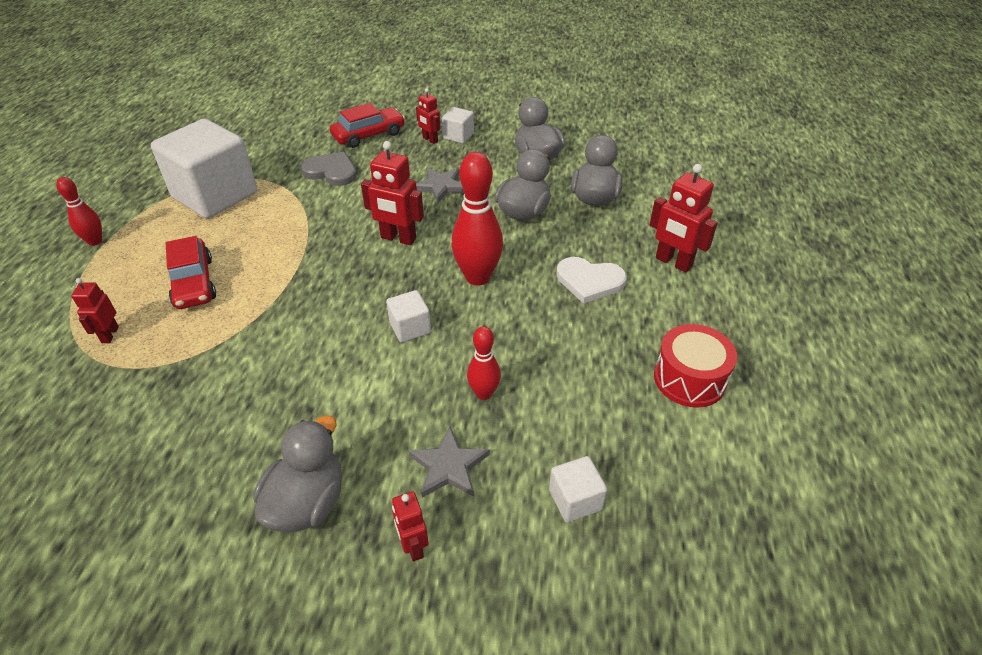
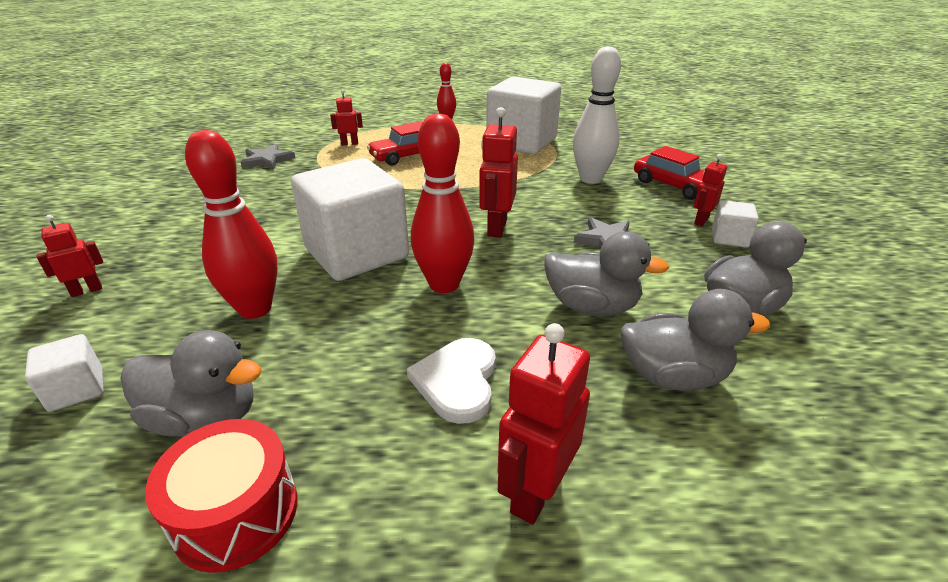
camera: 80 degrees right, 10 degrees down
(307, 502) = (161, 237): grey duck -> grey duck (205, 418)
(331, 171) = (590, 179): grey heart -> white bowling pin
(410, 328) = (356, 253): white cube -> white cube, size x2.32
(449, 466) = (166, 298): grey star -> grey star (267, 160)
(484, 393) = (255, 309): red bowling pin -> red bowling pin, size x1.78

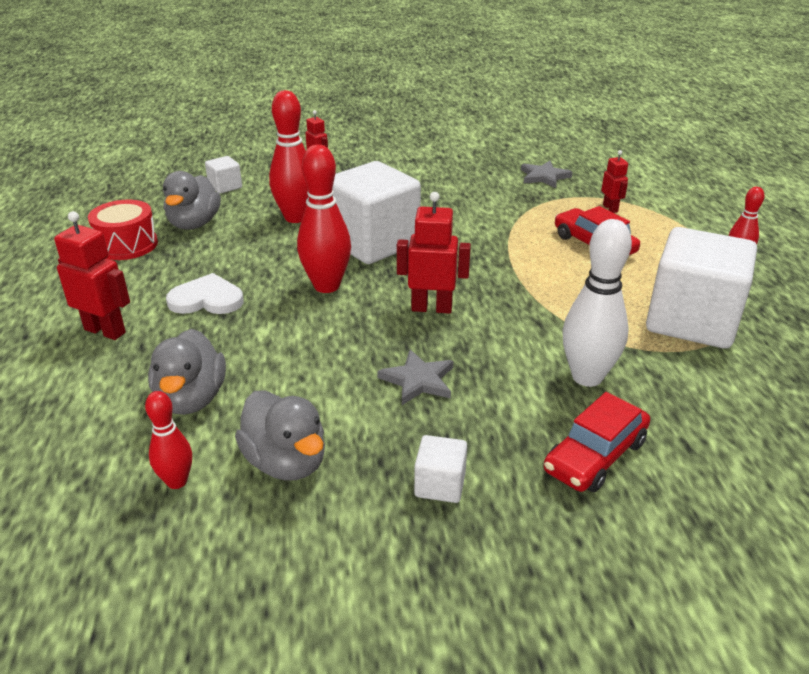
camera: 85 degrees right, 0 degrees up
(591, 307) = (291, 362): grey duck -> none
(701, 221) = (485, 466): red robot -> none
(804, 374) = (177, 481): none -> red bowling pin

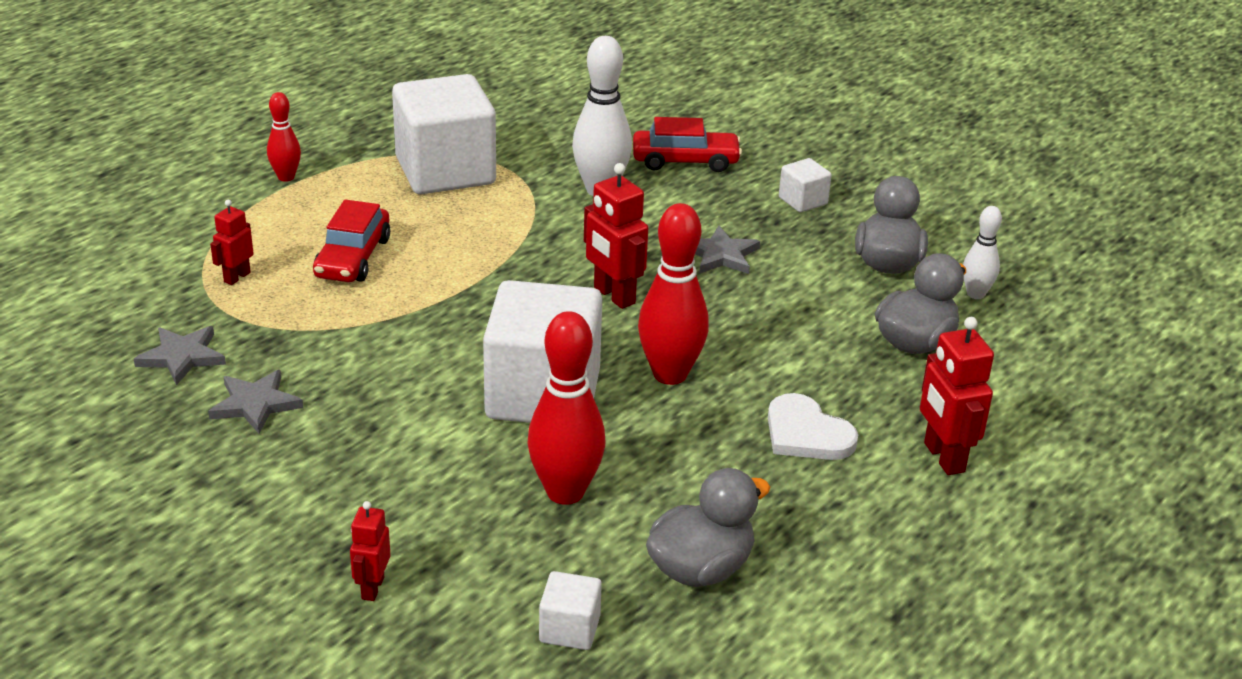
camera: 135 degrees left, 0 degrees up
(127, 245) = (823, 584): red drum -> none
(177, 481) = (975, 294): red bowling pin -> white bowling pin
(478, 180) = (255, 404): none -> grey star

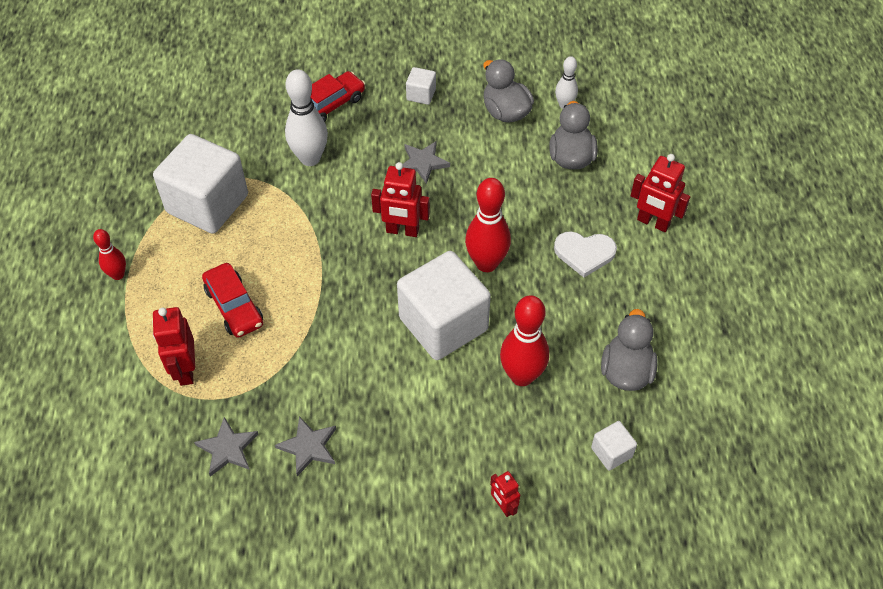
camera: 40 degrees left, 20 degrees up
(237, 277) = (185, 370): red robot -> red robot, size x1.67

